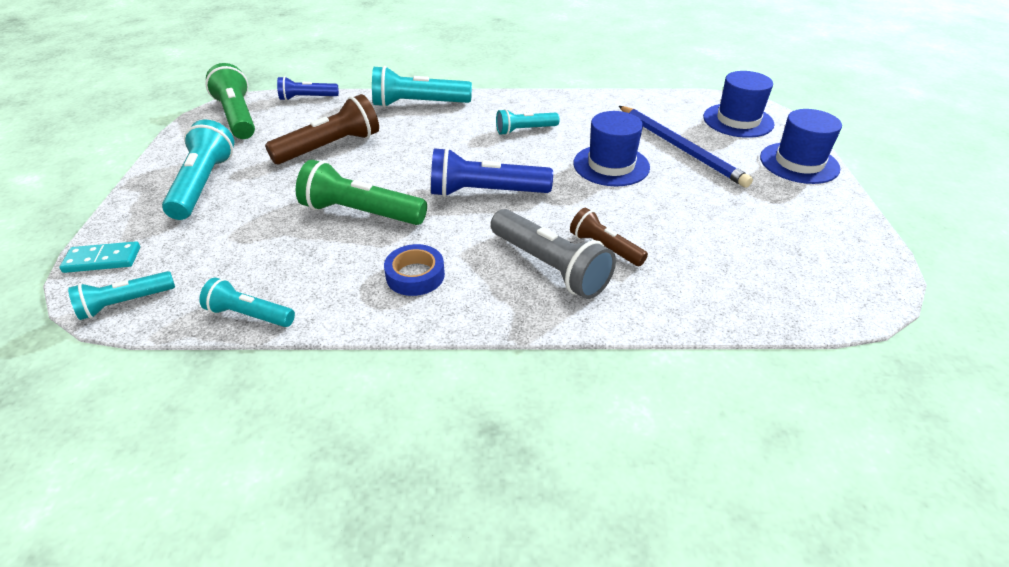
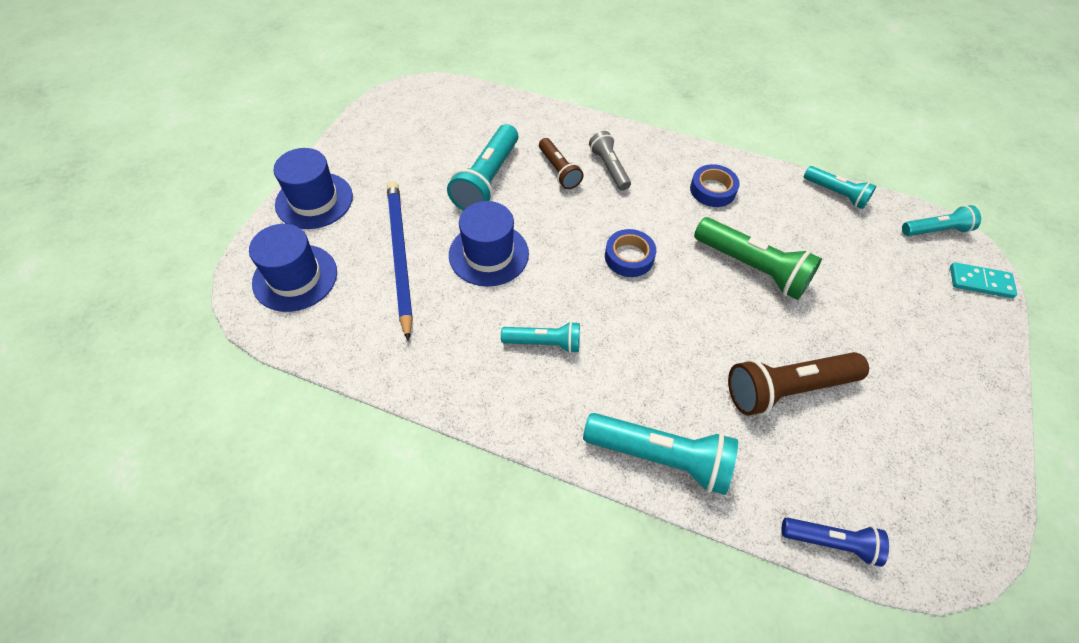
camera: 160 degrees left, 15 degrees up
(203, 184) = (925, 363): turquoise flashlight -> turquoise flashlight (487, 180)
(238, 117) = (930, 517): green flashlight -> none
(485, 192) = (629, 257): blue flashlight -> blue tape
(550, 267) = (609, 168): grey flashlight -> grey flashlight, size x0.60

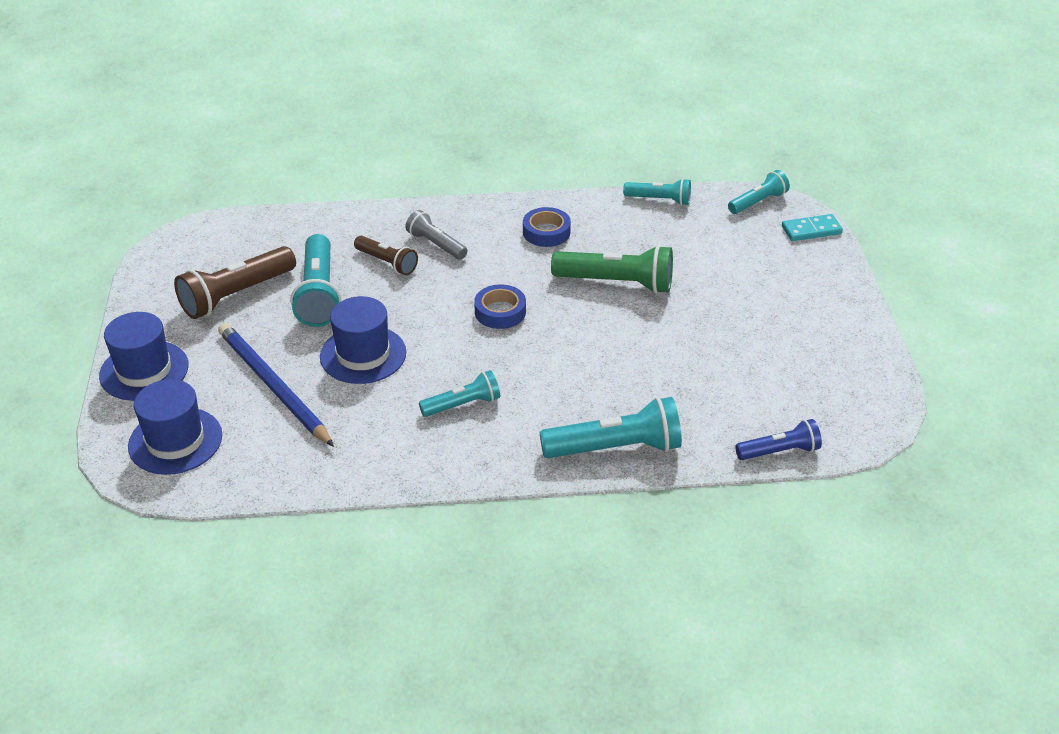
camera: 25 degrees left, 15 degrees down
(787, 389) = (693, 362): brown flashlight -> brown flashlight (236, 295)

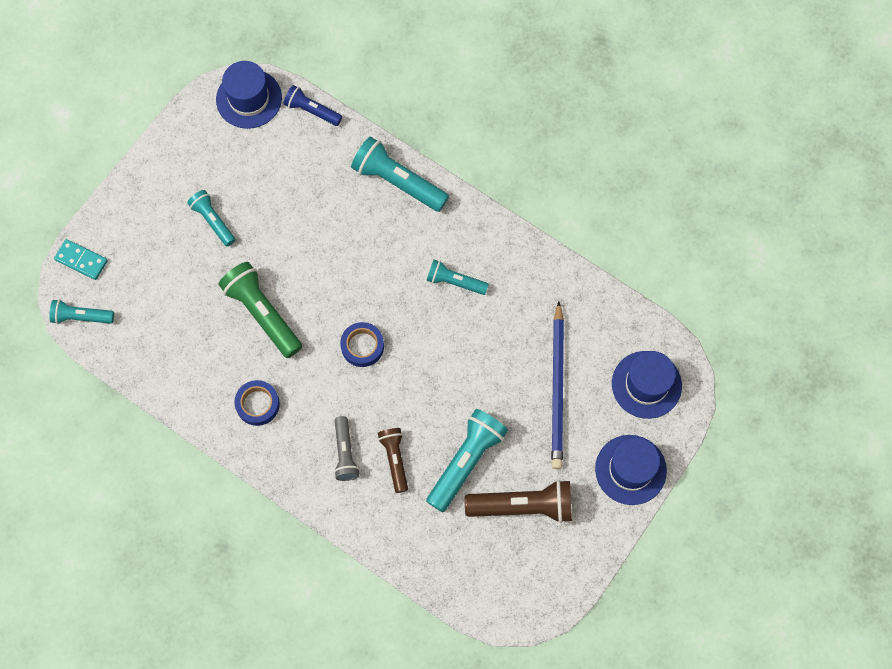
camera: 140 degrees left, 30 degrees up
(363, 354) = (481, 374): blue hat -> blue hat (249, 99)
(659, 200) = (144, 375): turquoise flashlight -> turquoise flashlight (213, 221)

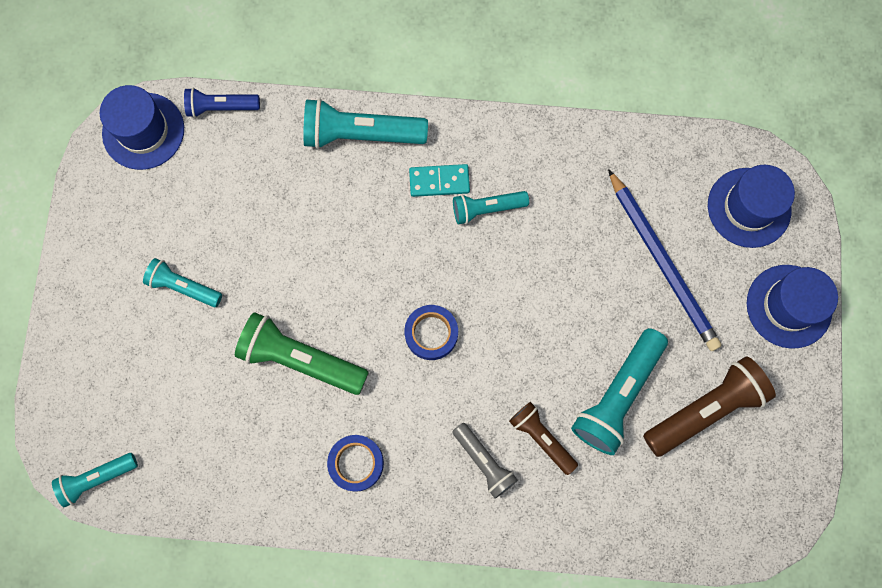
camera: 30 degrees left, 5 degrees up
(81, 260) = (59, 414): turquoise domino -> turquoise domino (439, 181)
(466, 461) = (617, 396): turquoise flashlight -> turquoise flashlight turned 150 degrees counterclockwise

